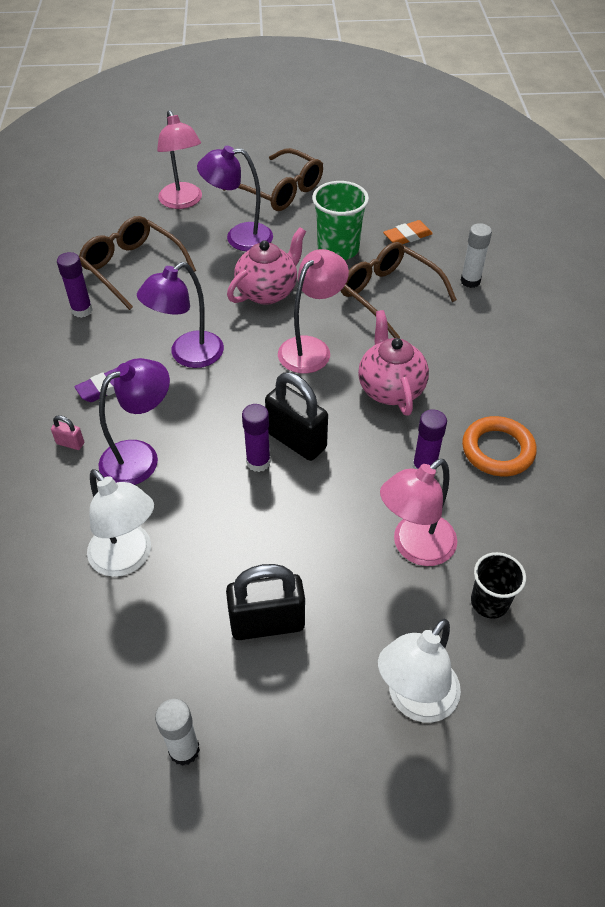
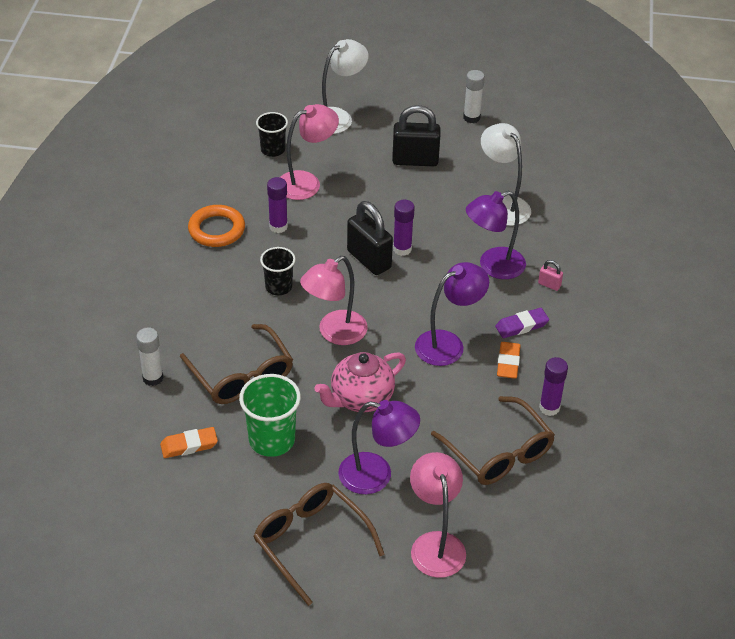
camera: 170 degrees left, 5 degrees down
(123, 346) = (508, 363): none -> orange eraser
(390, 389) = (278, 287): pink teapot -> black cup

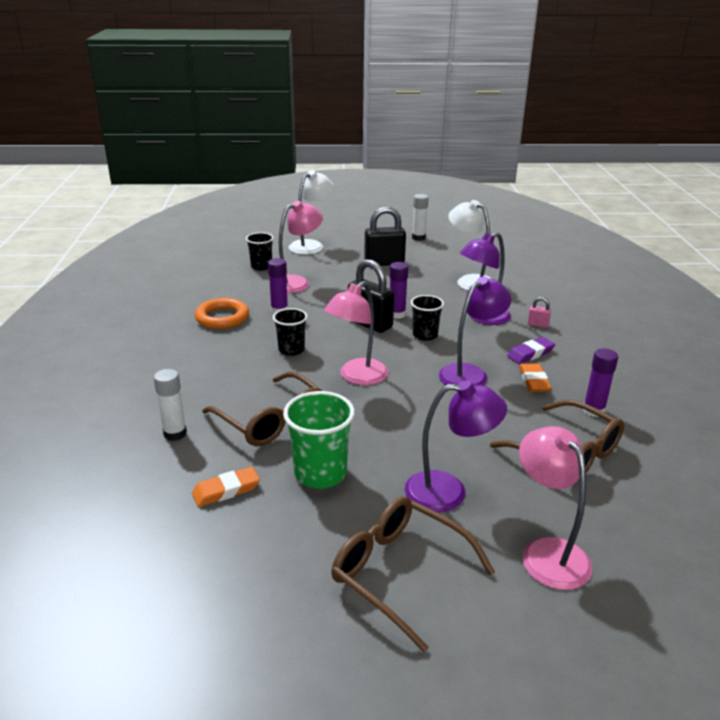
camera: 10 degrees left, 15 degrees down
(361, 399) = (403, 425): pink teapot -> none
(421, 284) = (425, 335): none -> black cup

